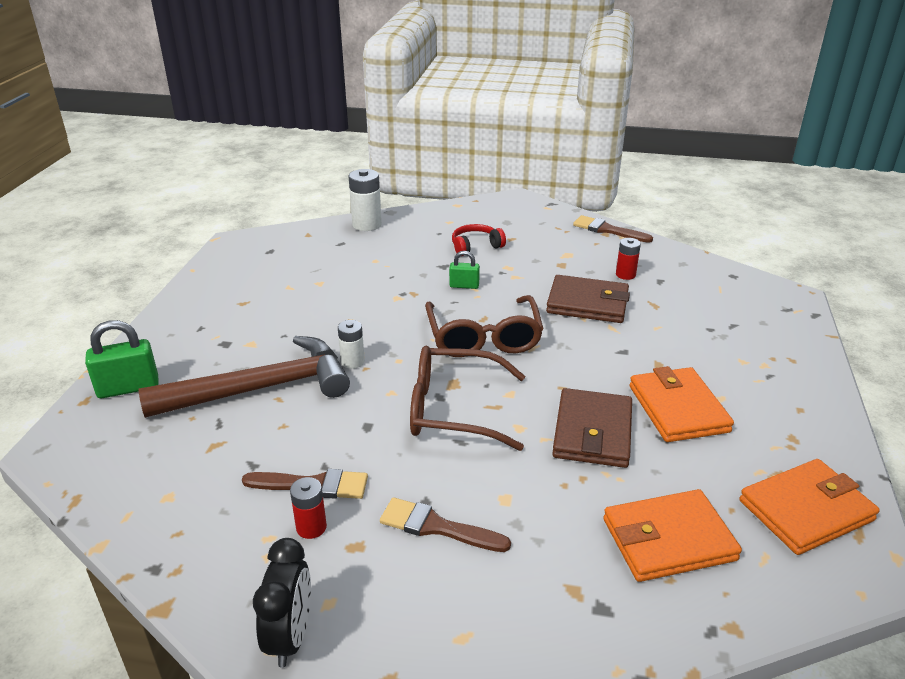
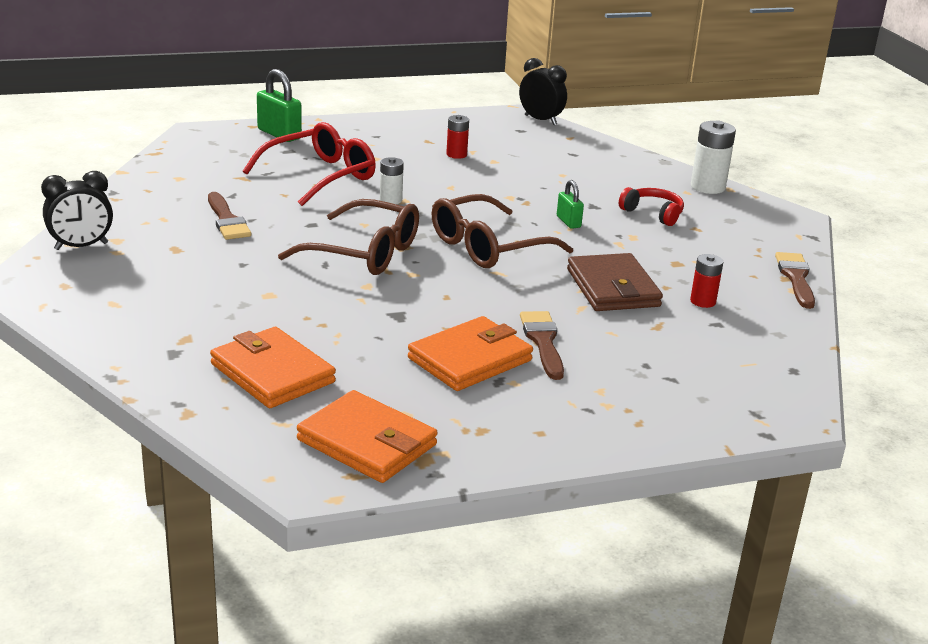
camera: 60 degrees right, 5 degrees down
(260, 236) = (540, 120): none -> black clock
(261, 389) = (321, 176): brown hammer -> red glasses
(311, 527) = (183, 230): red battery -> red battery (456, 154)
(367, 224) = (623, 156): white battery -> white battery (707, 187)
(437, 527) = (216, 273): brown brush -> brown brush (543, 342)
(453, 409) = (365, 253): brown glasses -> brown glasses turned 135 degrees clockwise
(593, 432) = (391, 320): brown wallet -> none

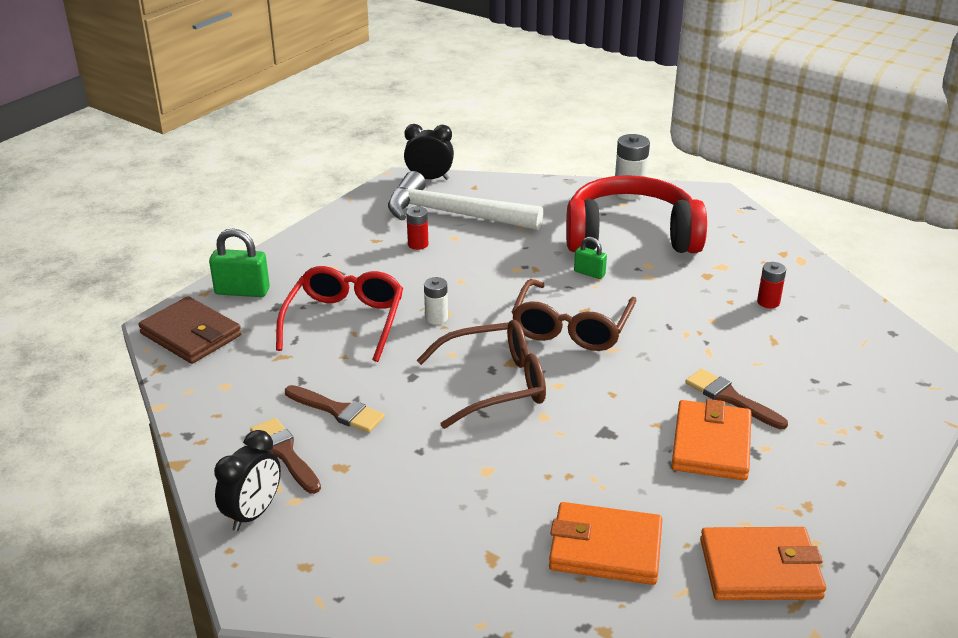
camera: 35 degrees left, 5 degrees up
(520, 147) = (453, 214): none -> white hammer
(613, 288) = (702, 321): brown wallet -> brown wallet (191, 334)
(653, 213) = (630, 236): red headphones -> red headphones, size x2.45
(796, 278) = (788, 250): brown brush -> brown brush (285, 453)

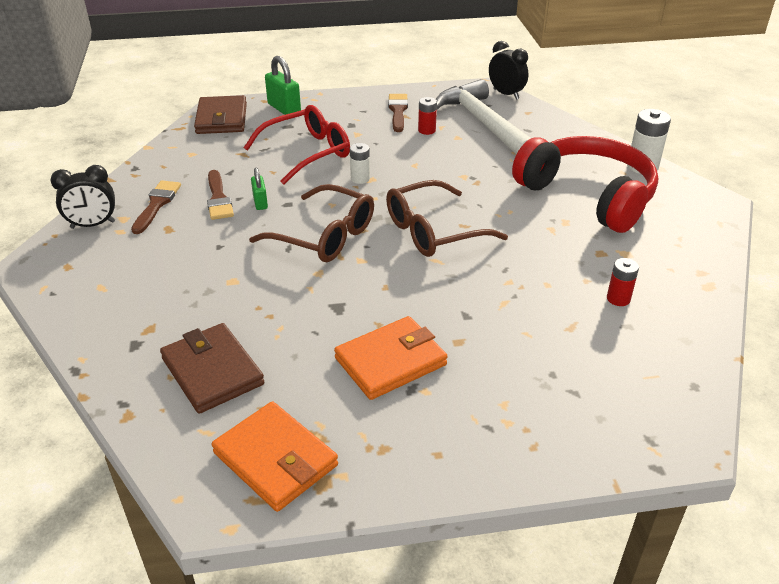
camera: 45 degrees right, 5 degrees up
(589, 273) = (510, 204): green padlock -> green padlock (260, 202)
(605, 548) = (212, 371): orange wallet -> brown wallet
(730, 398) = (461, 342): brown brush -> brown brush (398, 111)

